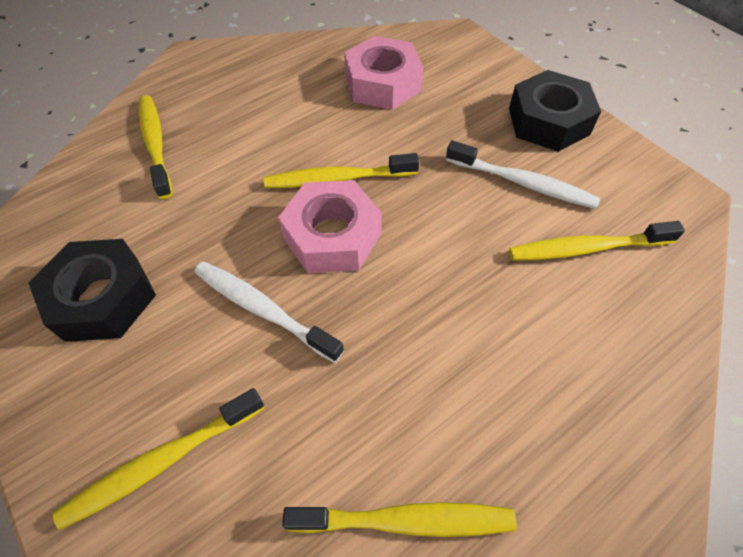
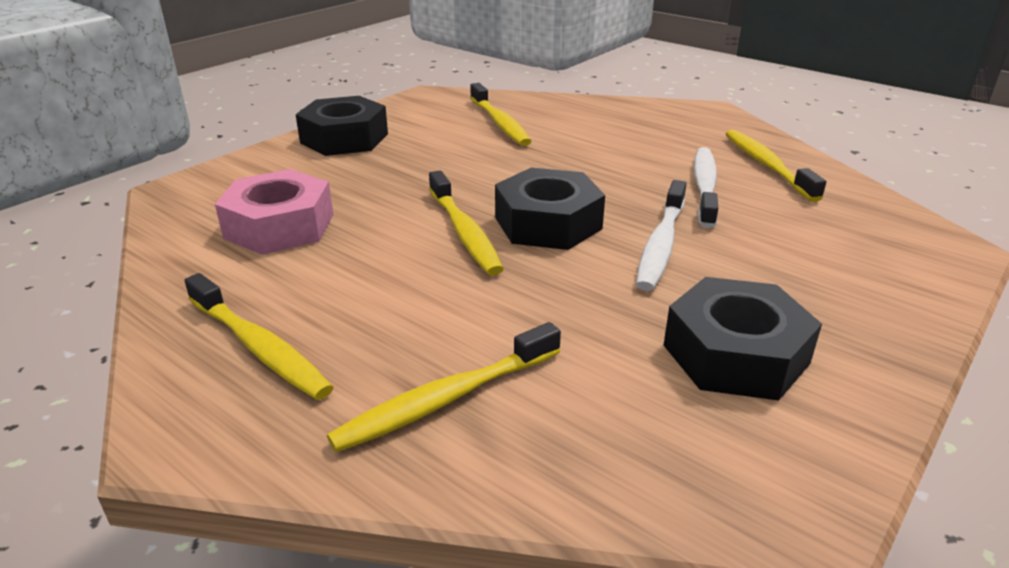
camera: 105 degrees left, 25 degrees down
(163, 461) = (842, 262): yellow toothbrush -> yellow toothbrush (258, 347)
(332, 236) = (548, 223): pink nut -> black nut
(522, 182) = (434, 146): white toothbrush -> white toothbrush (704, 187)

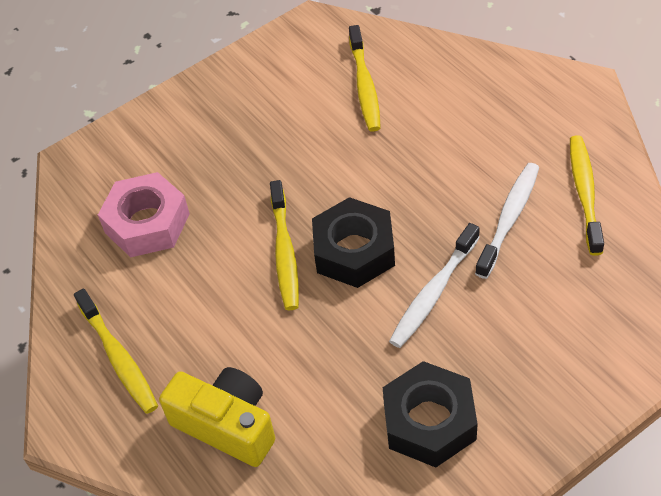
camera: 20 degrees right, 20 degrees up
(344, 138) = (218, 96): black nut -> none
(447, 398) = (226, 425): yellow toothbrush -> yellow camera

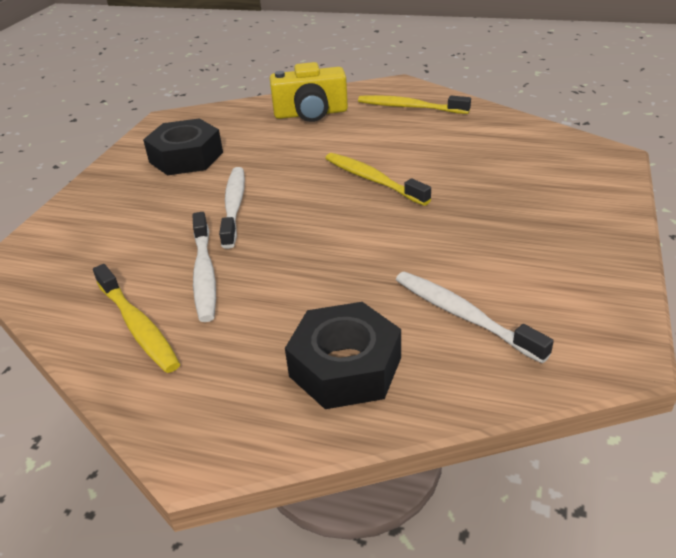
camera: 140 degrees right, 15 degrees down
(147, 223) = (494, 152): pink nut -> none
(354, 251) = (321, 201): black nut -> black nut (345, 367)
(364, 85) = (464, 316): yellow toothbrush -> white toothbrush

